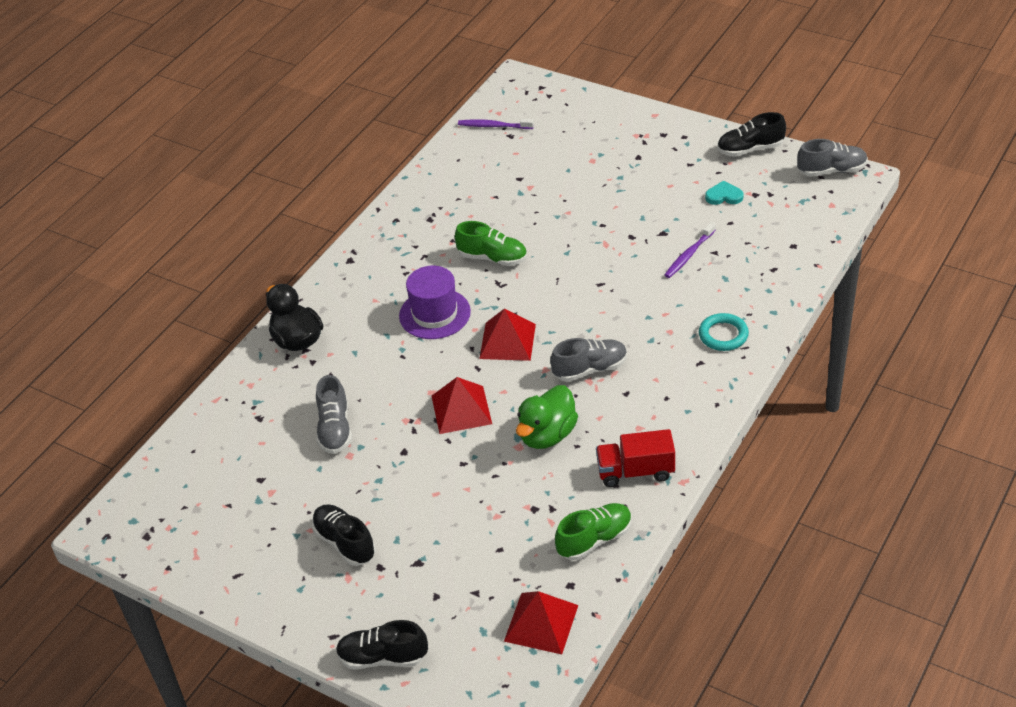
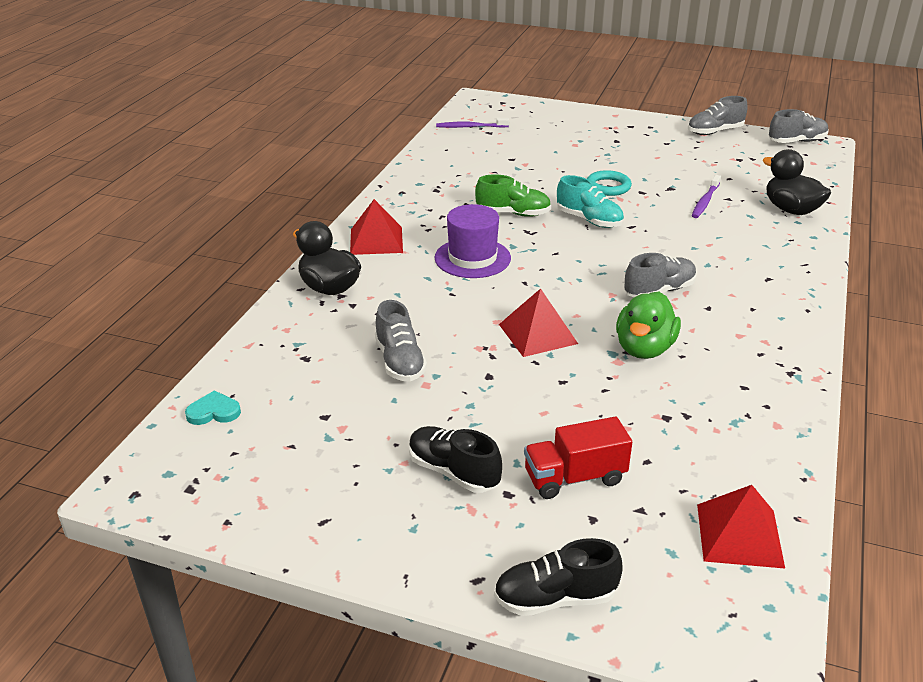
camera: 15 degrees left, 10 degrees down
(507, 341) = (560, 274): red pyramid -> red pyramid (376, 240)
(562, 272) = (589, 220): none -> turquoise shoe
(594, 540) = (753, 441): green shoe -> none
(635, 471) = (759, 373): red truck -> red truck (574, 477)
(723, 335) = (777, 256): turquoise ring -> turquoise ring (608, 187)
(724, 196) = (711, 161): turquoise heart -> turquoise heart (213, 412)
(750, 149) = (715, 132): black shoe -> grey shoe
(770, 273) = (791, 210): none -> black duck

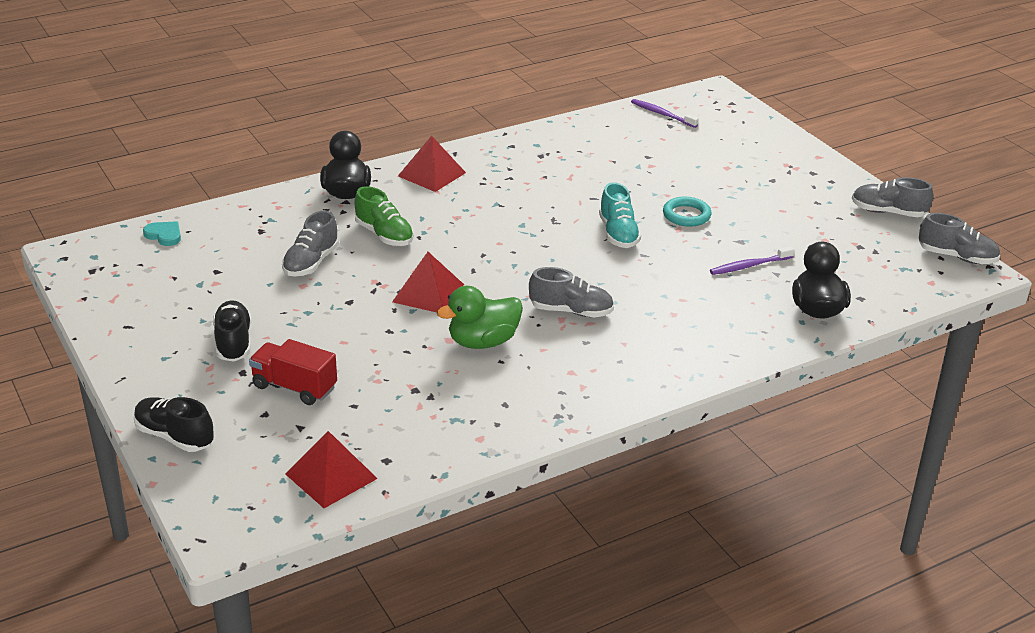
camera: 40 degrees right, 0 degrees up
(472, 258) = (476, 219): purple hat -> none
(513, 213) = (567, 201): green shoe -> green shoe (384, 235)

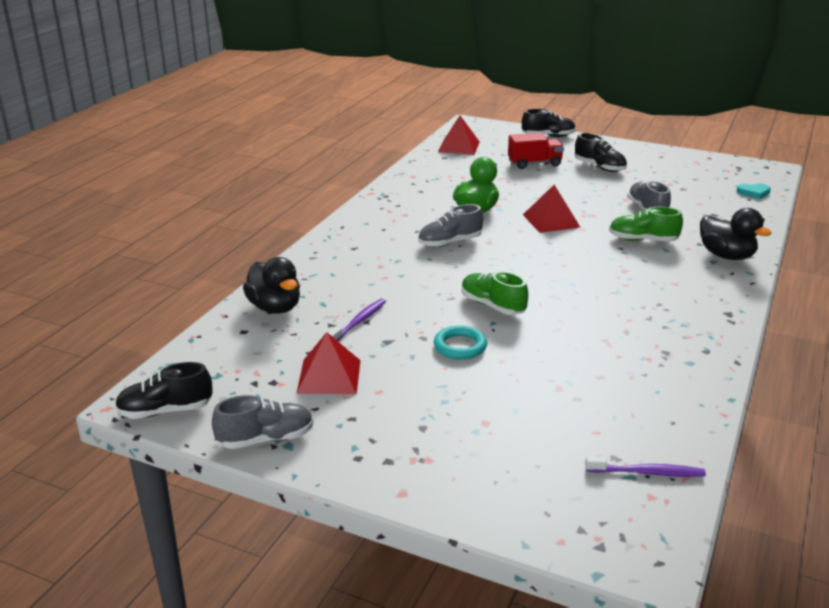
camera: 145 degrees right, 5 degrees down
(431, 174) = (707, 294): red pyramid -> red pyramid (329, 376)
(618, 234) = (492, 306): turquoise shoe -> green shoe
(956, 257) = (165, 411): grey shoe -> black shoe

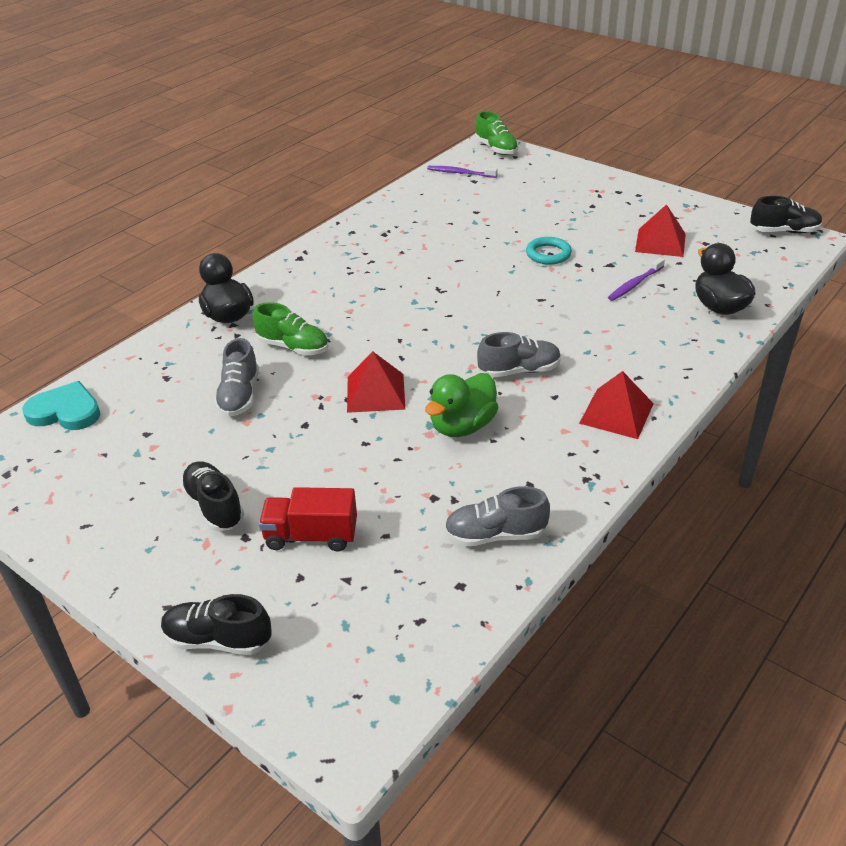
camera: 165 degrees left, 10 degrees up
(266, 439) = (702, 209): grey shoe -> grey shoe (495, 535)
(459, 146) = (417, 625): red pyramid -> red pyramid (616, 413)
(492, 306) = (504, 286): green shoe -> green shoe (496, 149)
(753, 192) = (65, 411): turquoise heart -> turquoise heart, size x1.65

